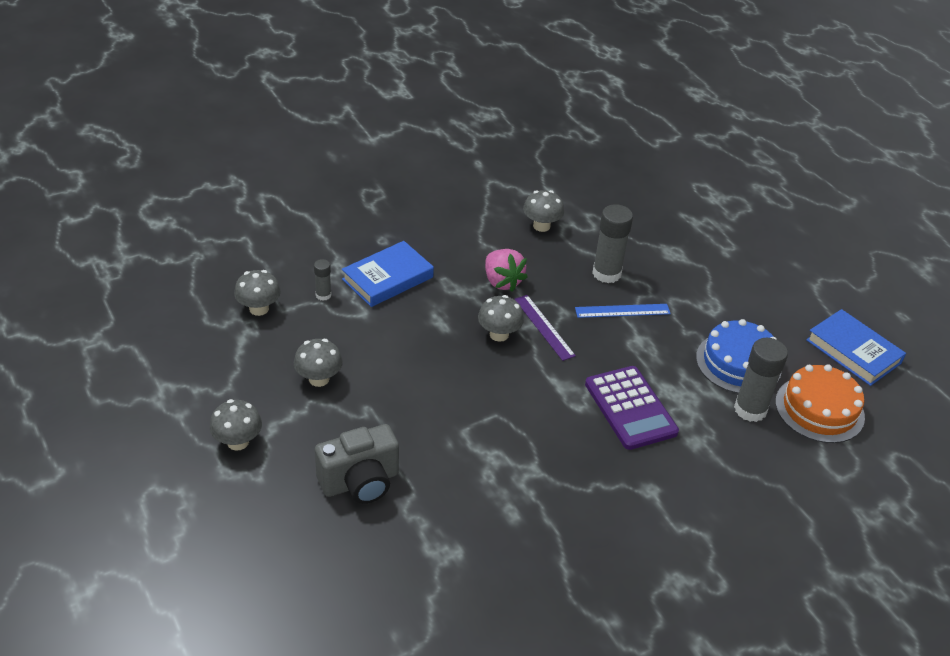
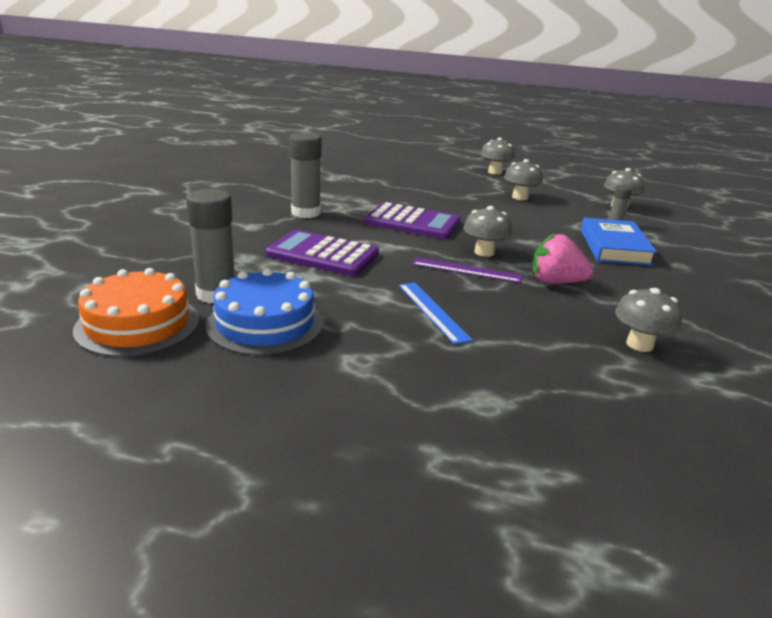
camera: 135 degrees right, 15 degrees down
(360, 482) = (417, 180): grey camera -> none
(496, 405) = (412, 223): none -> purple calculator
(606, 273) = (503, 335): grey glue stick -> grey glue stick (306, 213)
(622, 311) = (432, 311): blue ruler -> blue ruler turned 60 degrees counterclockwise
(853, 351) = (120, 407): blue book -> none

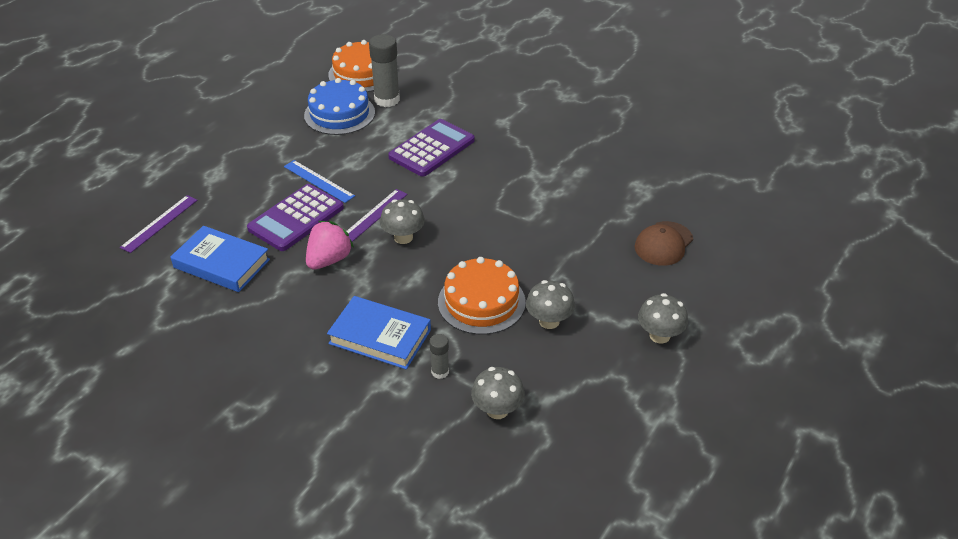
camera: 110 degrees right, 15 degrees up
(306, 213) = (528, 153): grey glue stick -> none
(401, 171) = (663, 244): none -> brown cap
(412, 223) = (487, 211): purple calculator -> purple calculator (296, 218)
(432, 311) = (319, 181): blue ruler -> blue ruler turned 45 degrees clockwise
(528, 217) = (481, 302): none -> orange cake
(638, 422) = (159, 223): none -> purple ruler
(639, 344) = (221, 263): grey mushroom -> blue book

